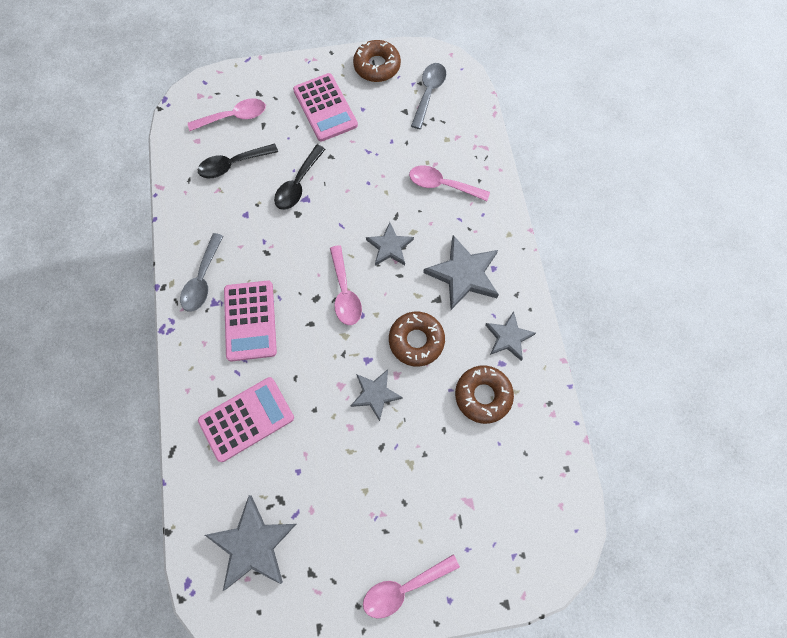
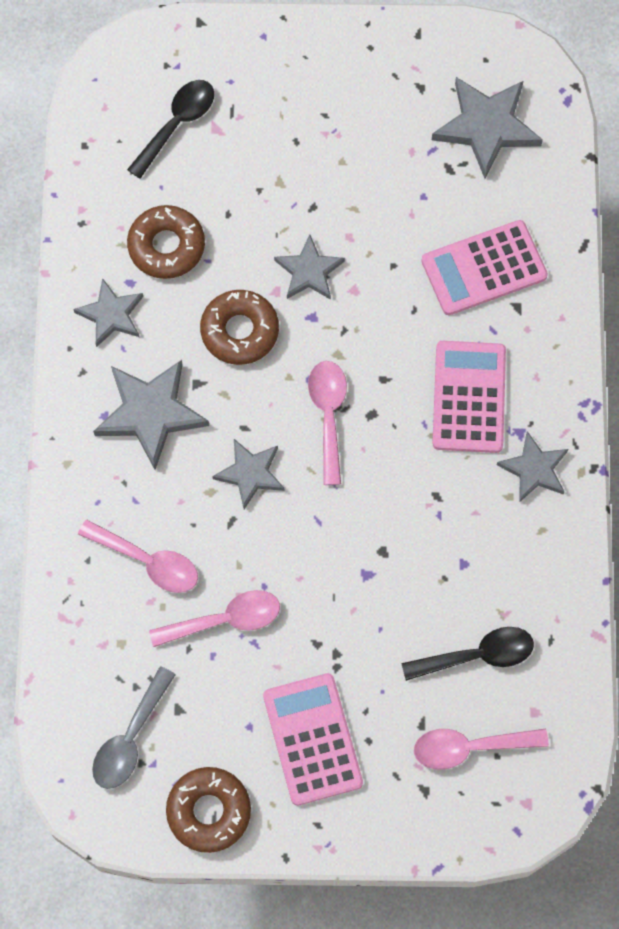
camera: 170 degrees left, 0 degrees up
(202, 279) = (534, 469): grey spoon -> grey star
(298, 184) = (375, 601): black spoon -> black spoon (177, 124)
(403, 587) = (314, 56): pink spoon -> pink spoon (225, 620)

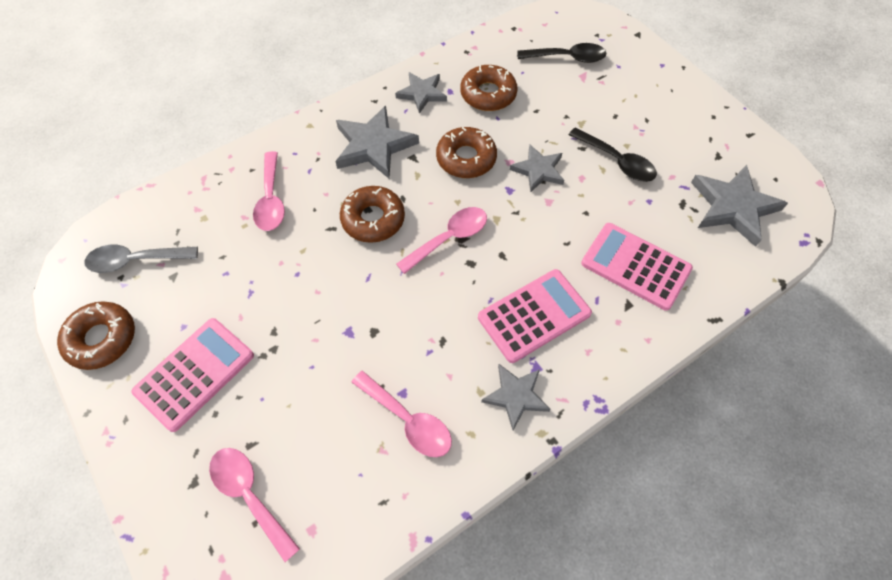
camera: 55 degrees right, 10 degrees down
(225, 620) = (256, 265): pink spoon -> pink spoon (408, 420)
(250, 473) = (373, 219): grey star -> brown donut
(477, 655) = (333, 451): black spoon -> black spoon (617, 161)

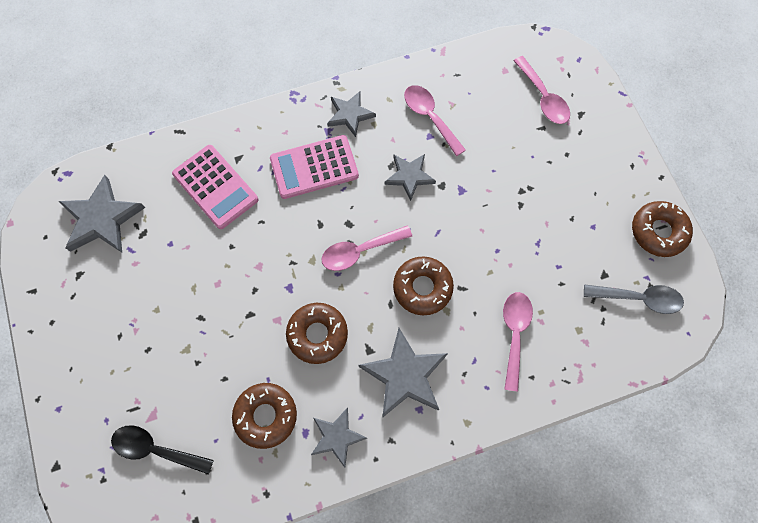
camera: 165 degrees left, 10 degrees up
(195, 373) = (582, 186): pink calculator -> none
(538, 170) = (254, 302): grey star -> grey star (409, 176)
(617, 161) = (176, 293): black spoon -> none

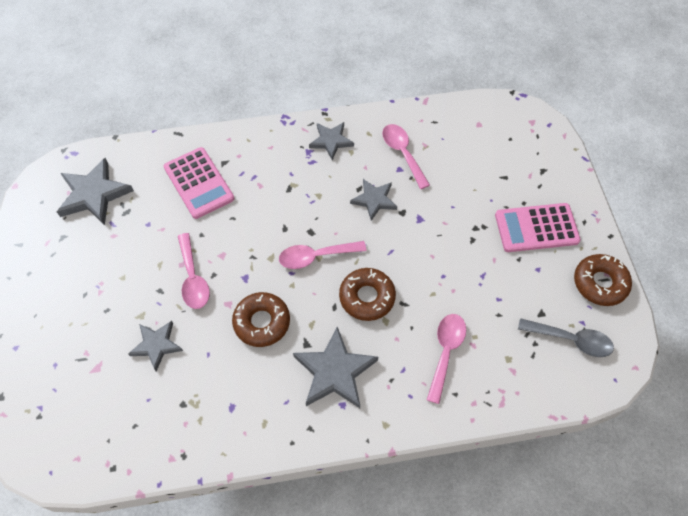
camera: 10 degrees right, 10 degrees down
(156, 449) = (93, 397): black spoon -> none
(266, 416) = (199, 386): brown donut -> none
(314, 167) = (290, 180): pink calculator -> pink calculator (536, 228)
(337, 437) = (260, 416): grey star -> grey star (156, 345)
(543, 97) = (510, 152): pink spoon -> pink spoon (193, 278)

